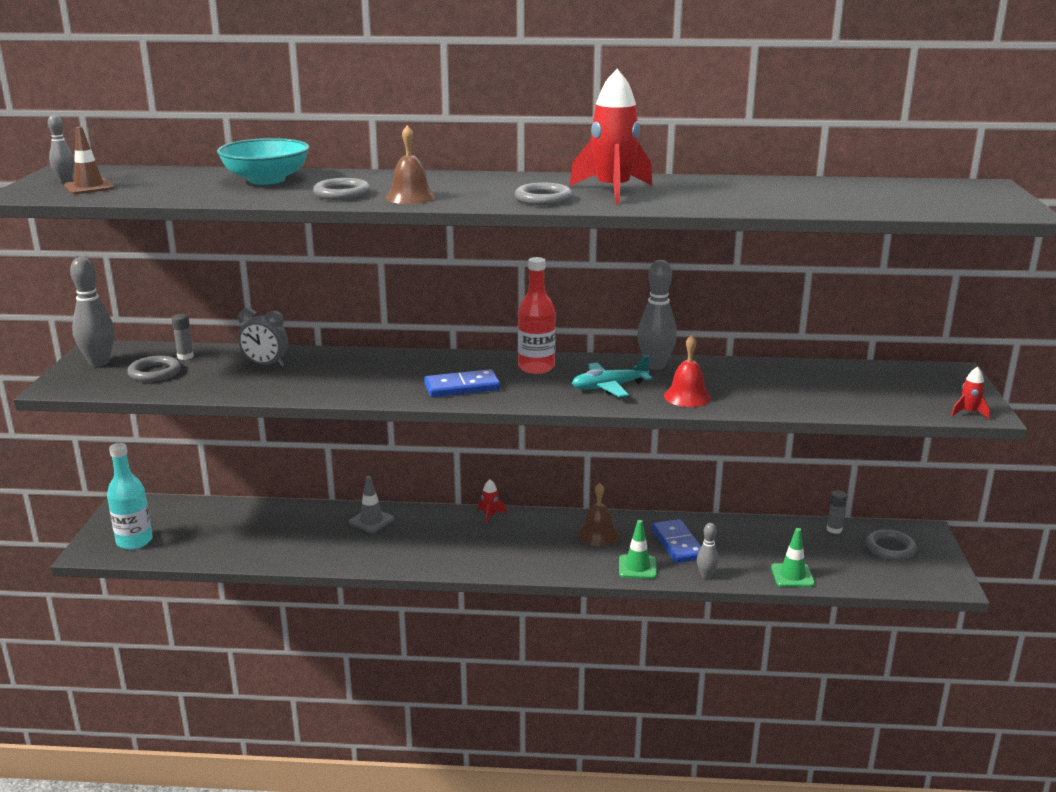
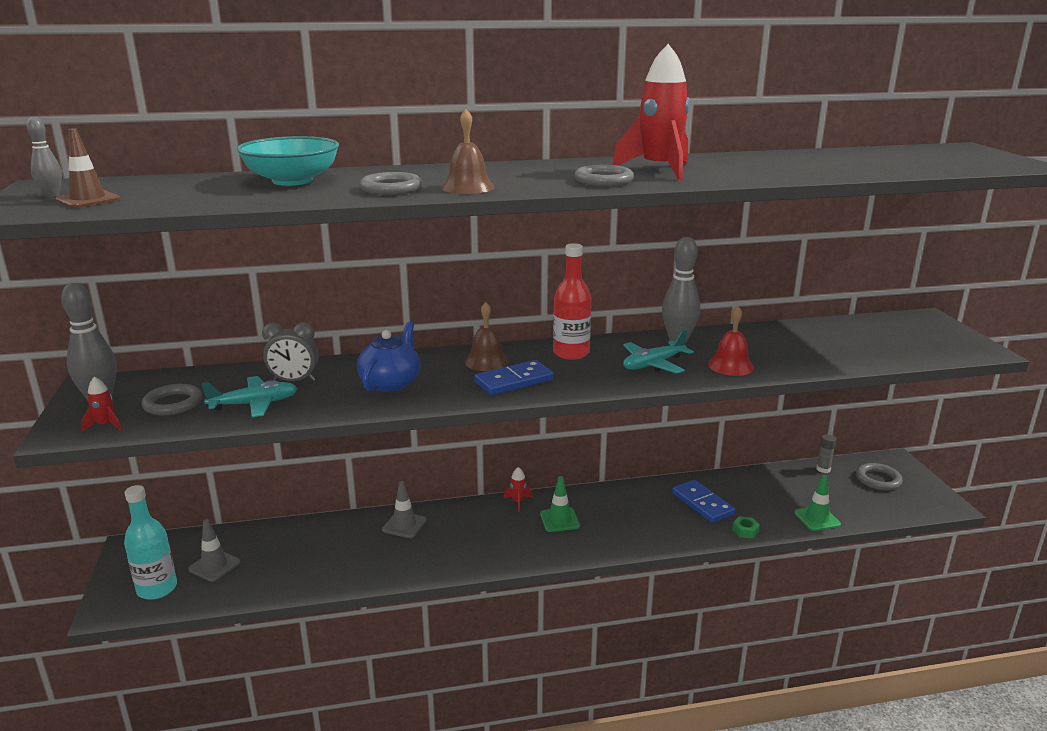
camera: 15 degrees left, 0 degrees up
(185, 356) = (198, 382): grey glue stick -> none
(189, 530) = (214, 566): none -> grey traffic cone
(220, 381) = (254, 404): none -> turquoise plane
(348, 376) = (391, 383): none -> blue teapot
(598, 534) = (627, 505): brown bell -> brown bell (486, 361)
(637, 567) = (681, 532): green traffic cone -> green traffic cone (559, 520)
(706, 575) = (745, 531): grey bowling pin -> green nut
(968, 413) = (973, 352): red rocket -> red rocket (106, 425)

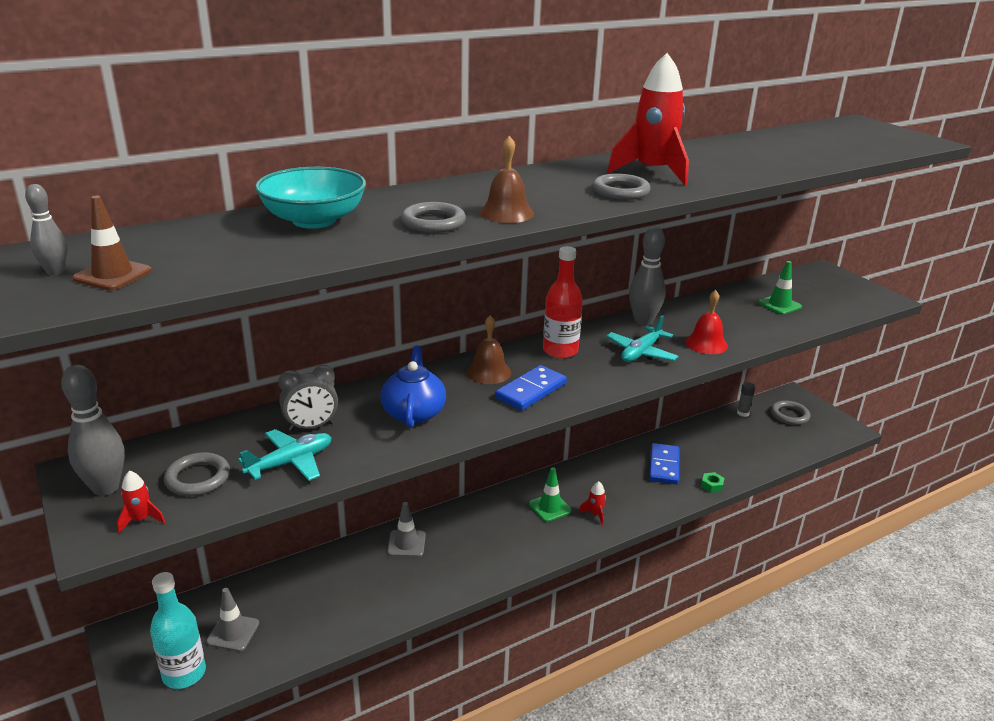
camera: 20 degrees left, 5 degrees up
(518, 502) = (502, 497): red rocket -> red rocket (595, 514)
(702, 504) = (664, 466): blue domino -> blue domino turned 60 degrees clockwise
(817, 518) = (761, 462): green traffic cone -> green traffic cone (779, 305)

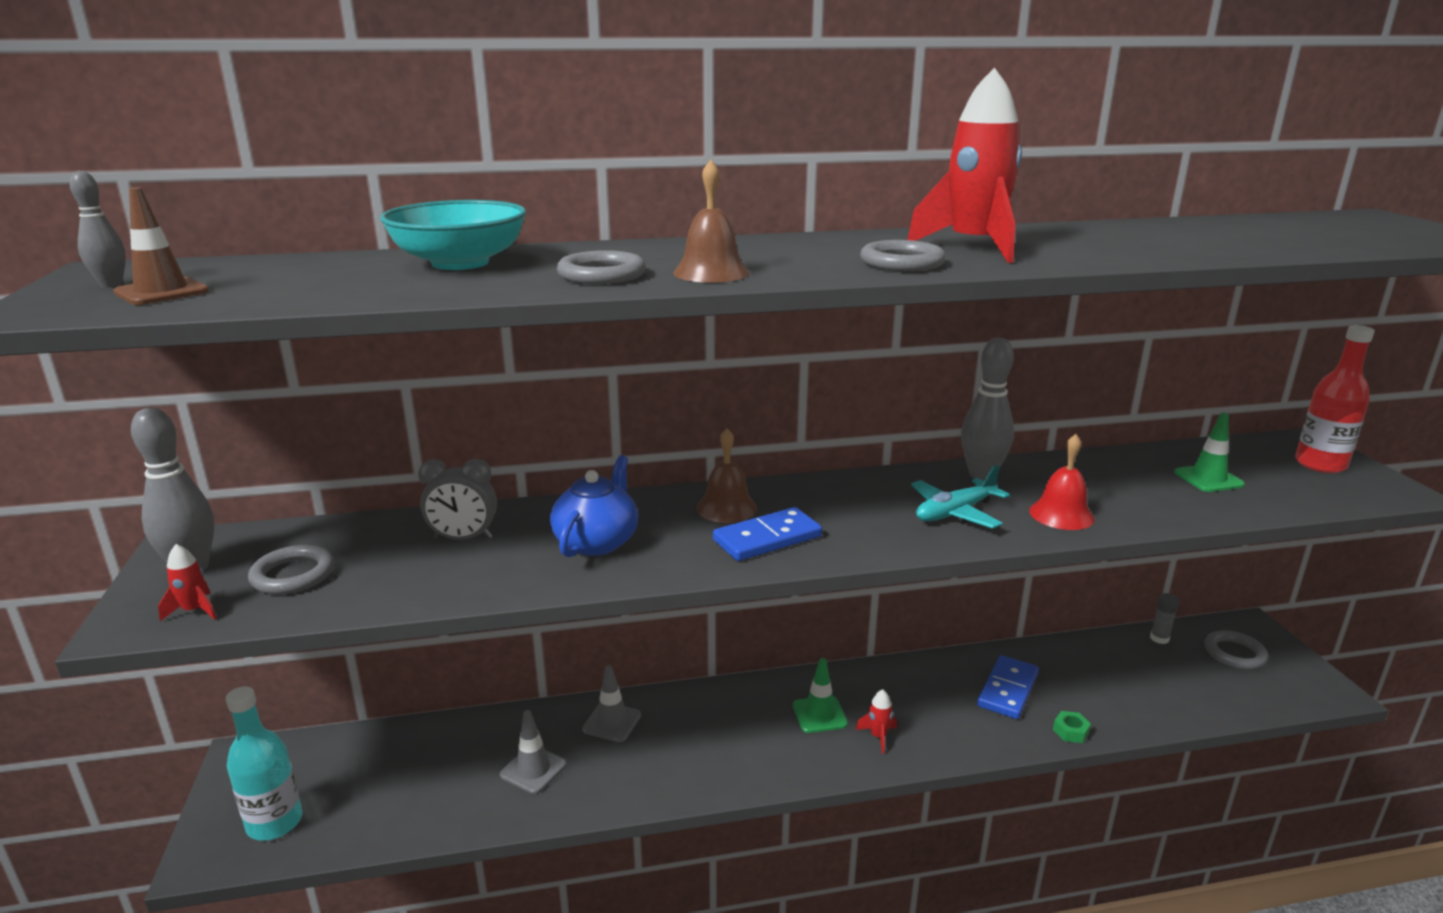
camera: 20 degrees right, 5 degrees down
(233, 632) = (355, 786): grey traffic cone -> grey traffic cone (533, 769)
(290, 463) = (407, 576): turquoise plane -> none
(560, 351) = (840, 495): red bottle -> red bottle (1320, 464)

